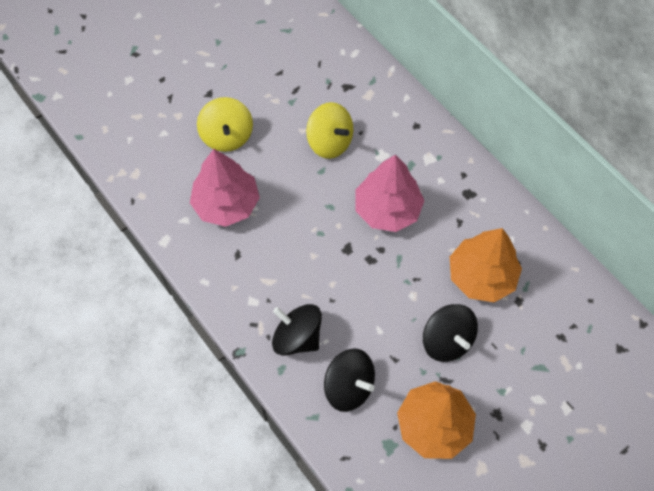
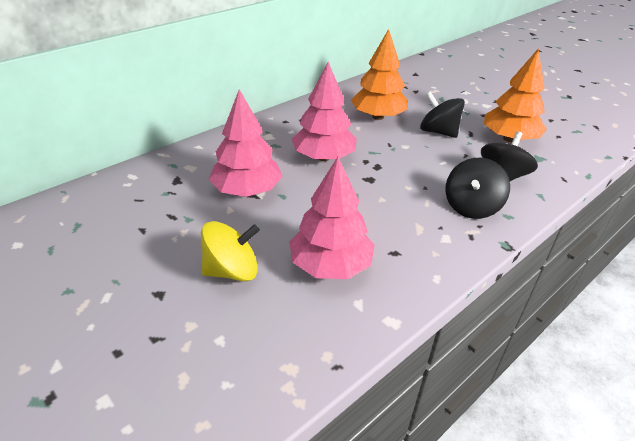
camera: 95 degrees left, 25 degrees down
(330, 142) = (247, 190): yellow spinning top -> pink tree
(447, 340) = (438, 132): black spinning top -> black spinning top turned 105 degrees counterclockwise

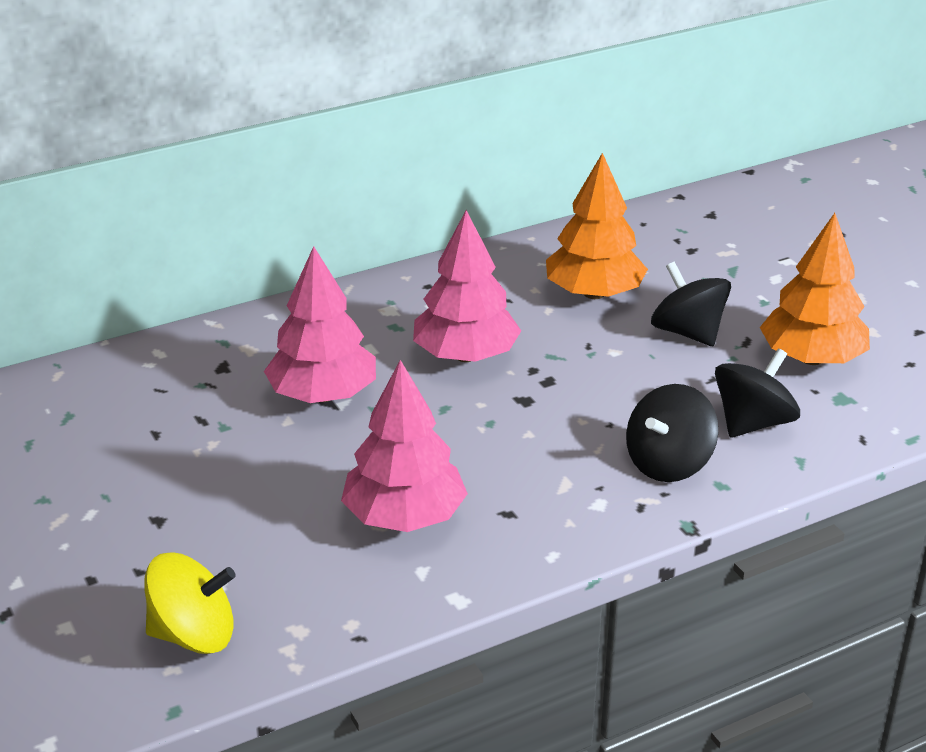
camera: 15 degrees right, 5 degrees down
(232, 271) = (263, 505): yellow spinning top -> yellow spinning top (193, 635)

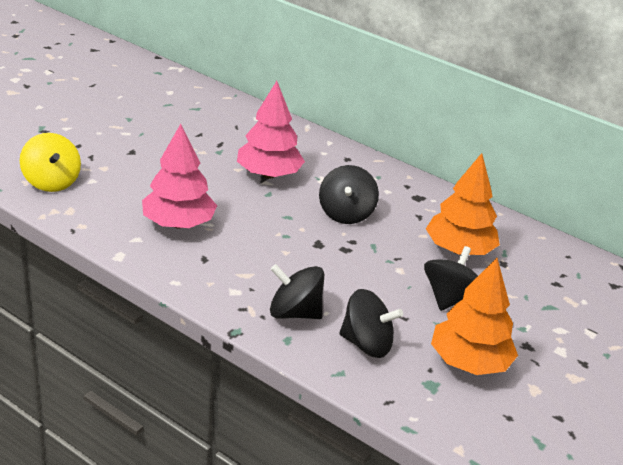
camera: 60 degrees right, 0 degrees up
(465, 355) = (346, 213): pink tree -> black spinning top

